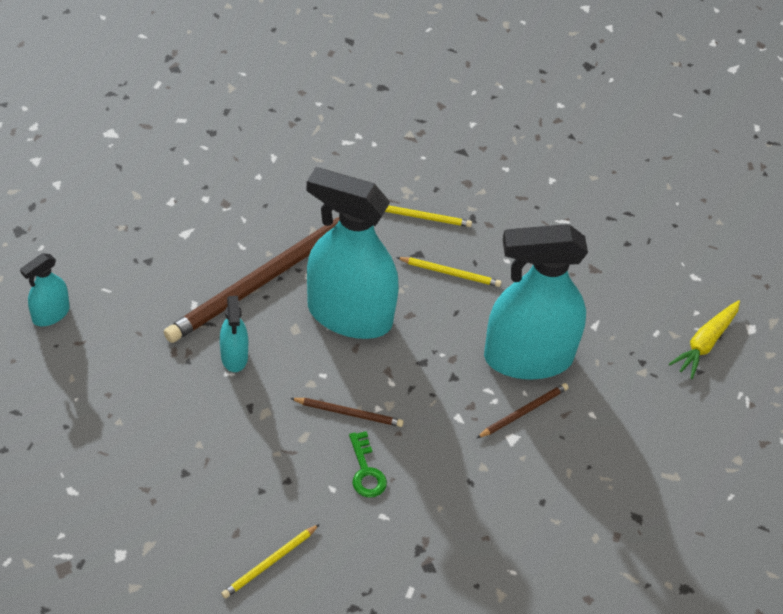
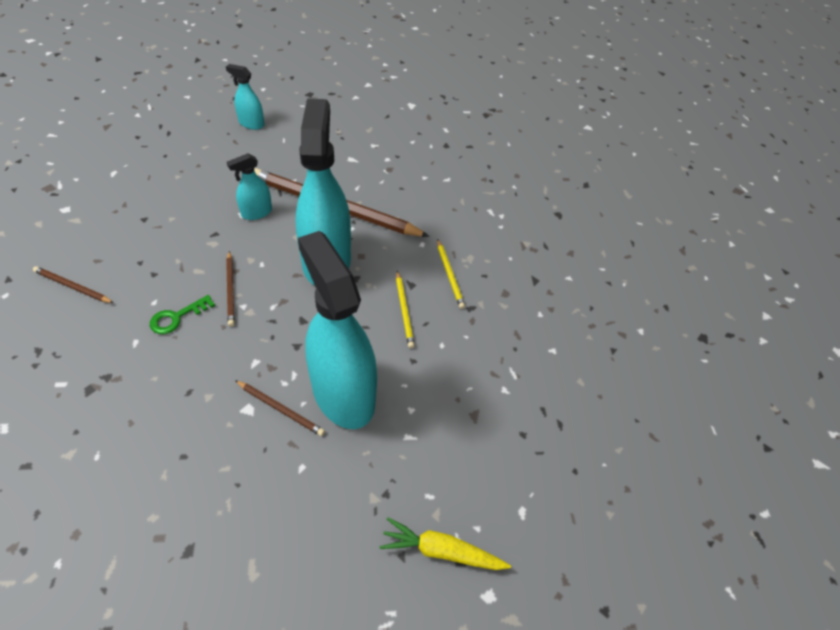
camera: 65 degrees right, 0 degrees up
(269, 563) = (73, 287): yellow pencil -> brown pencil

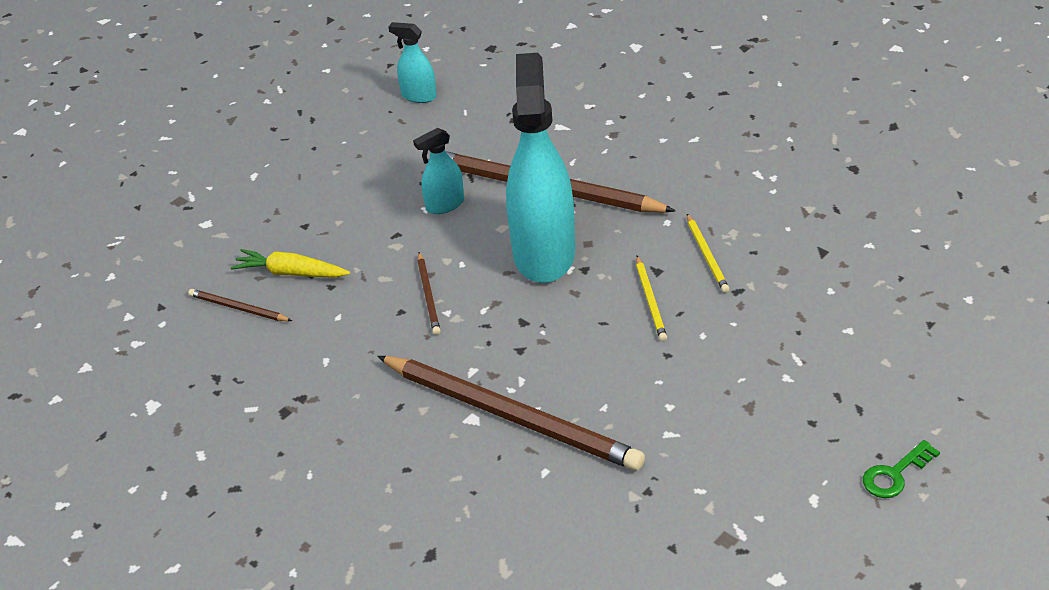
camera: 10 degrees right, 10 degrees down
(177, 317) = (370, 330): green key -> green key (895, 474)
(281, 409) = (511, 416): brown pencil -> brown pencil, size x2.32
(343, 393) = (584, 395): turquoise spray bottle -> none
(441, 550) = (718, 540): yellow carrot -> yellow carrot (291, 273)

